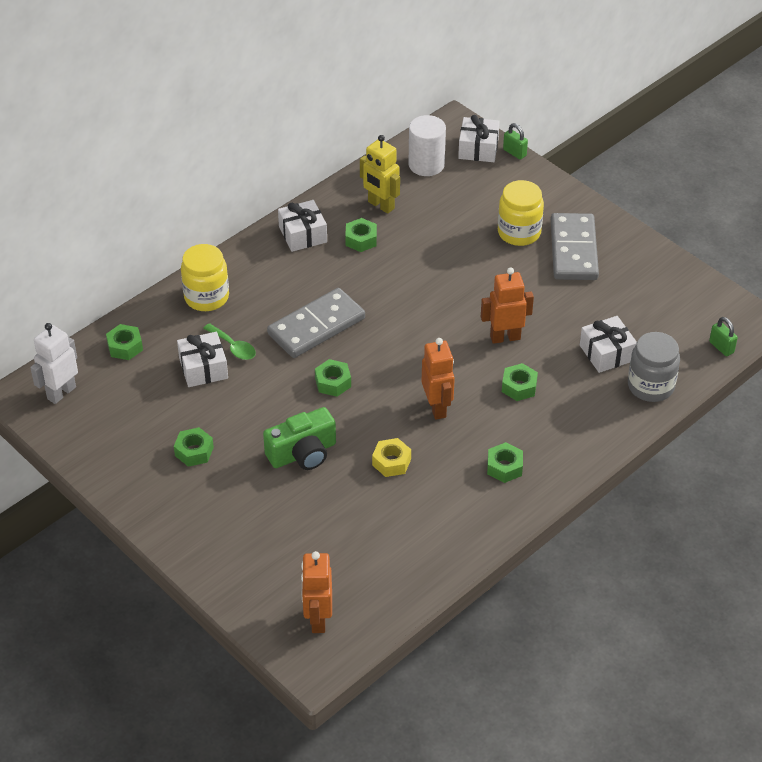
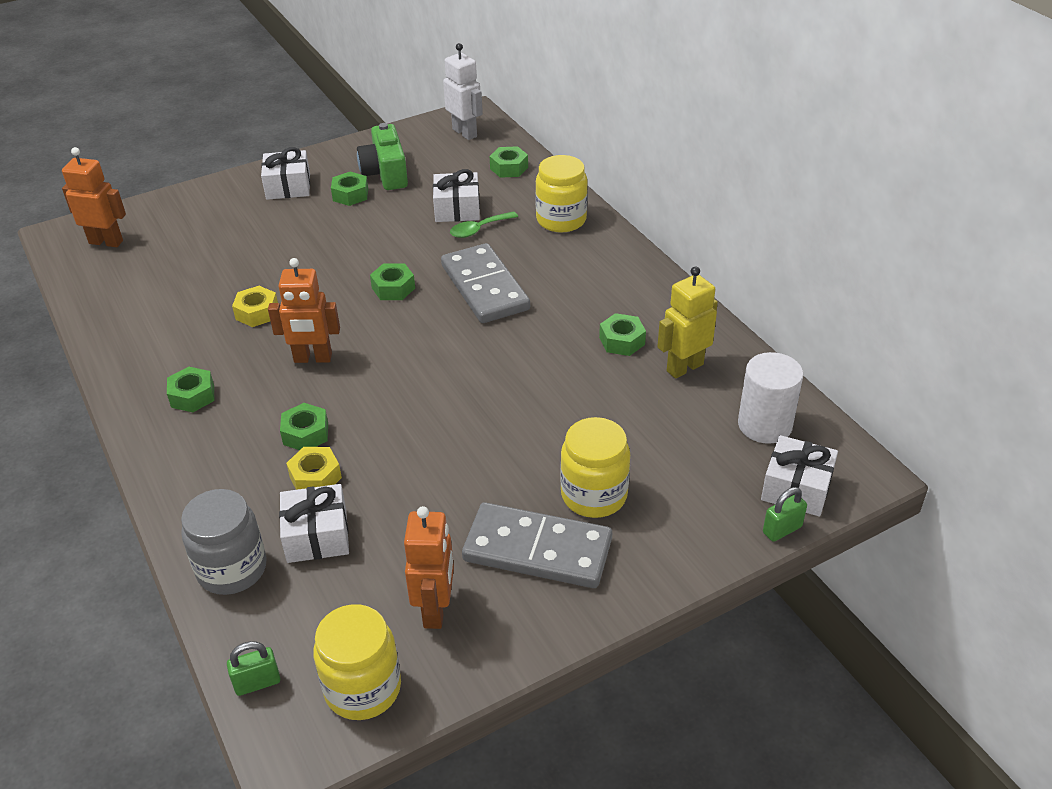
camera: 105 degrees right, 5 degrees down
(302, 234) = (644, 296): white gift -> white gift (288, 186)
(303, 453) = (307, 256): green camera -> green camera (385, 173)
(505, 337) = (395, 438): orange robot -> orange robot (435, 610)
(557, 369) = (315, 477): none -> yellow nut
(702, 302) = (363, 688): none -> yellow jar

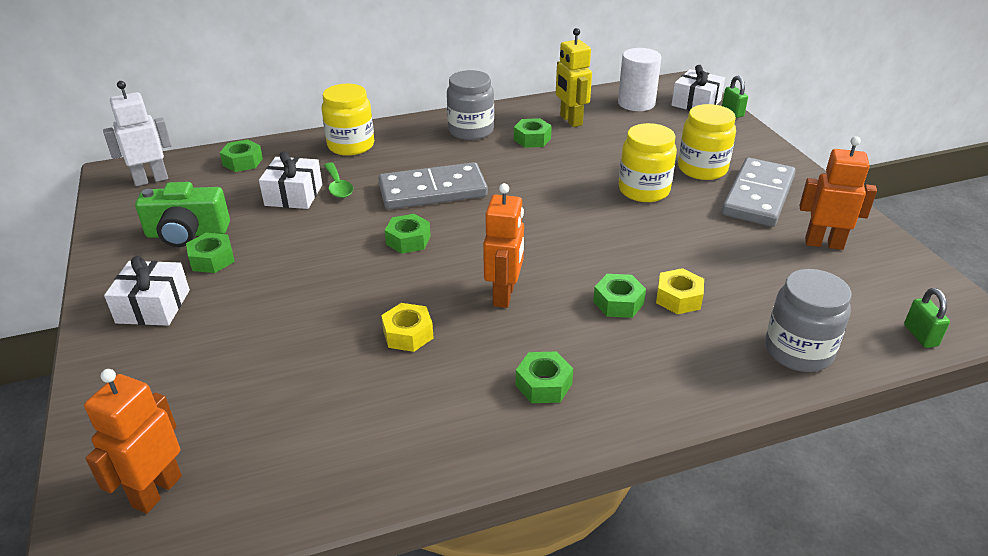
camera: 80 degrees left, 5 degrees down
(317, 535) = (752, 299): white gift -> none
(363, 688) = (907, 281): yellow jar -> yellow jar (644, 190)
(624, 292) = (471, 131): none -> grey jar

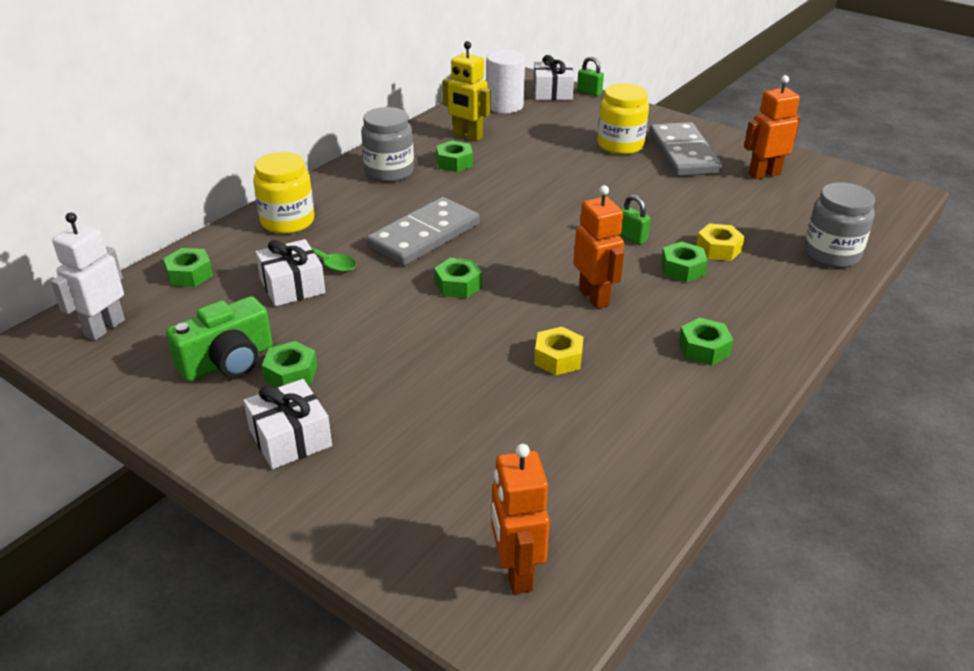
camera: 35 degrees left, 0 degrees up
(644, 190) = (597, 176): yellow jar -> none
(920, 335) = (885, 215): green padlock -> green padlock (631, 237)

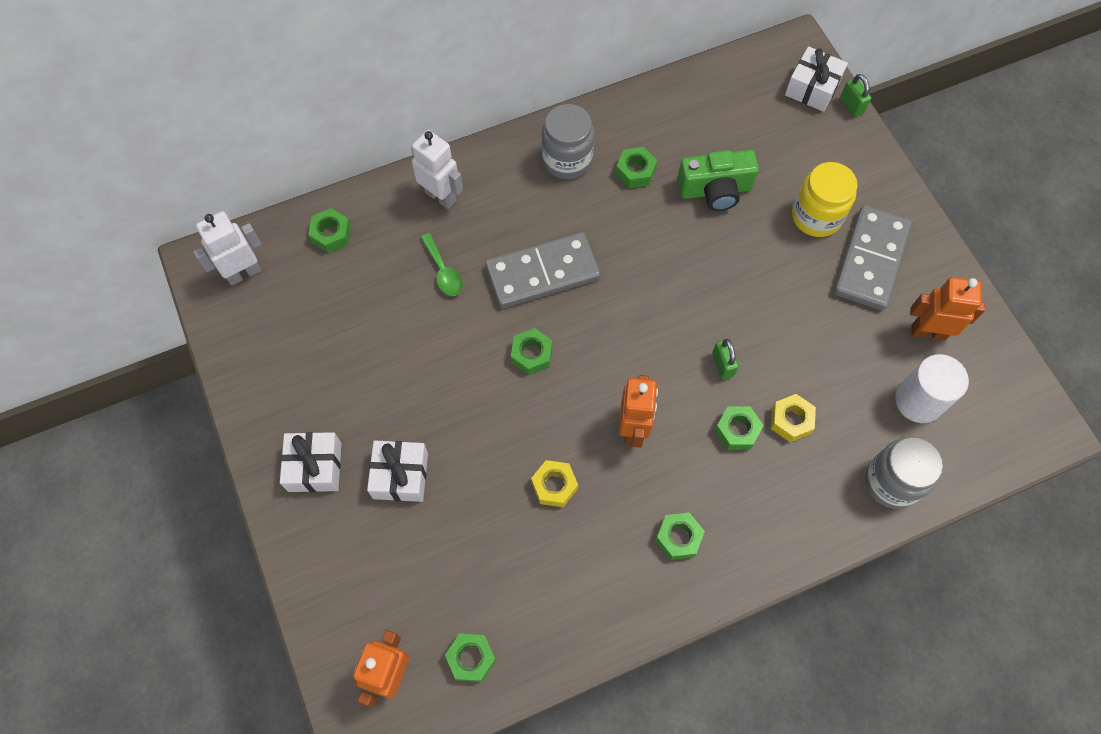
camera: 30 degrees right, 30 degrees up
(228, 361) = (311, 359): green camera -> green camera (715, 190)
(287, 221) = (441, 196): yellow jar -> white robot
(291, 374) = (348, 397): green nut -> green nut (471, 658)
(292, 286) = (401, 289): white gift -> white gift (400, 475)
(467, 136) = (674, 132): yellow robot -> none
(504, 106) = (745, 92): white cylinder -> white cylinder (918, 401)

